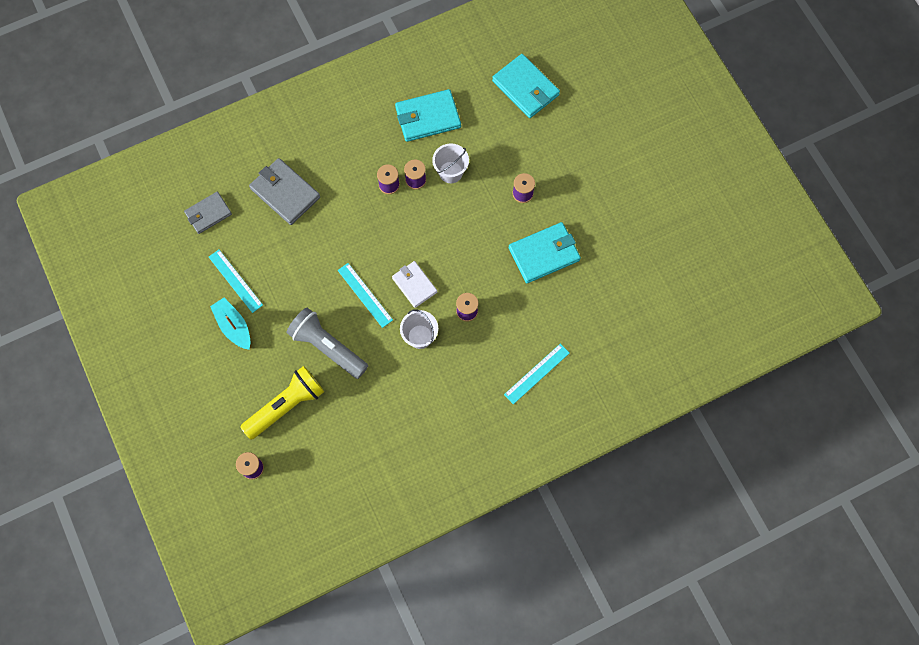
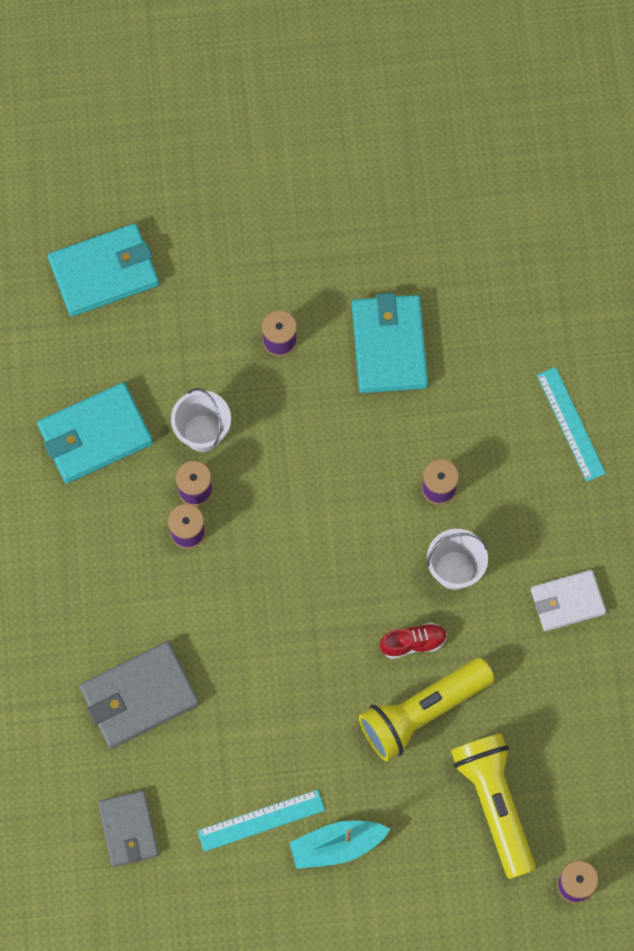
camera: 70 degrees left, 0 degrees up
(327, 347) = (422, 712): grey flashlight -> yellow flashlight
(365, 295) = (358, 629): turquoise ruler -> none
(367, 328) = (413, 643): none -> red shoe
(414, 285) = (369, 550): white wallet -> white wallet (567, 601)
(427, 117) = (95, 435): turquoise wallet -> turquoise wallet turned 60 degrees clockwise

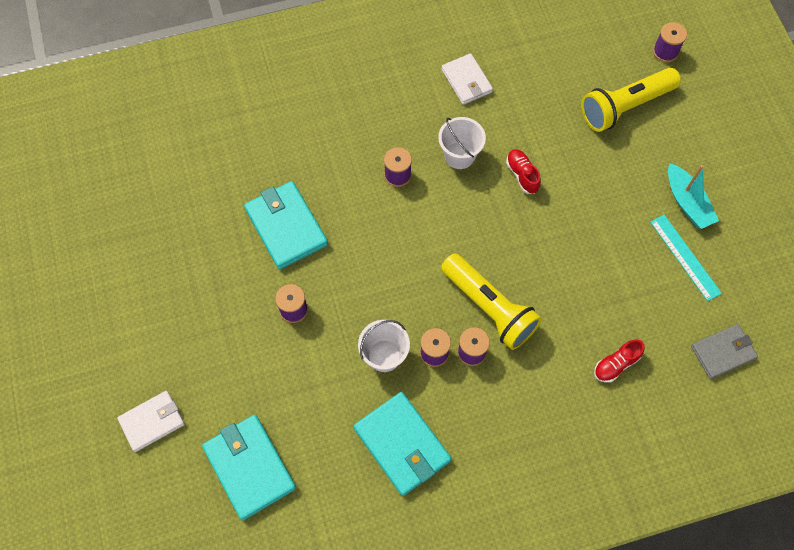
camera: 100 degrees left, 5 degrees down
(139, 696) = (616, 364): grey wallet -> red shoe
(176, 178) = (152, 422): none -> white wallet
(389, 346) = (286, 227): turquoise wallet -> turquoise wallet turned 75 degrees clockwise
(422, 712) = (572, 161): yellow flashlight -> yellow flashlight (489, 307)
(570, 424) = (330, 96): turquoise ruler -> none

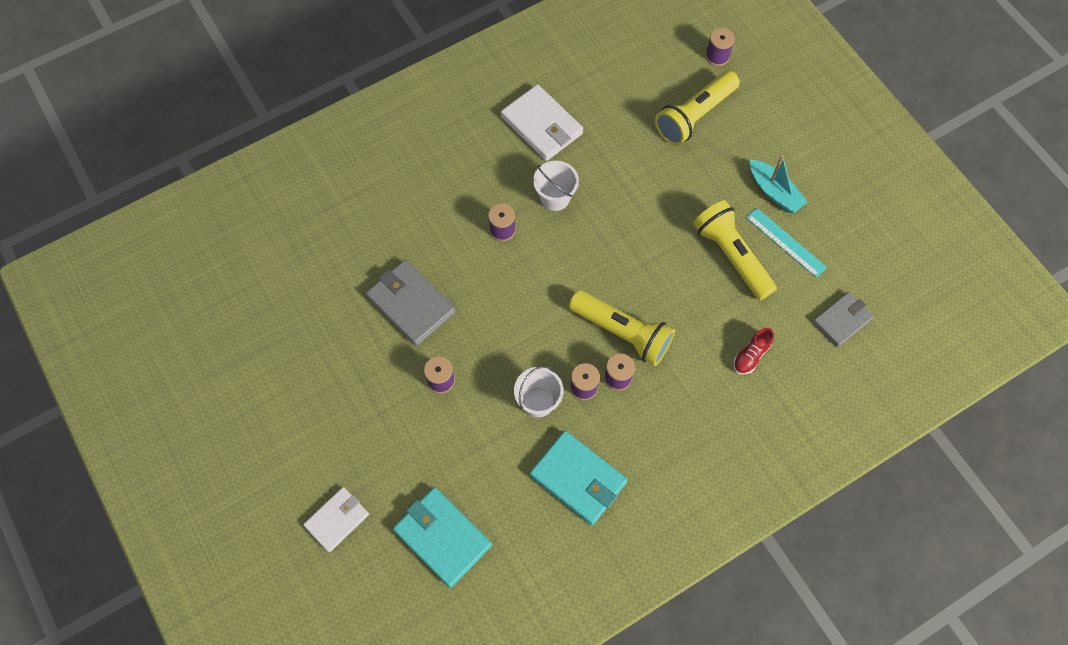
camera: 15 degrees left, 0 degrees up
(286, 227) = (411, 304): turquoise wallet -> grey wallet
(466, 81) = (541, 125): white wallet -> white wallet, size x1.52
(522, 175) = (618, 202): red shoe -> none
(624, 257) = (731, 255): none -> yellow flashlight

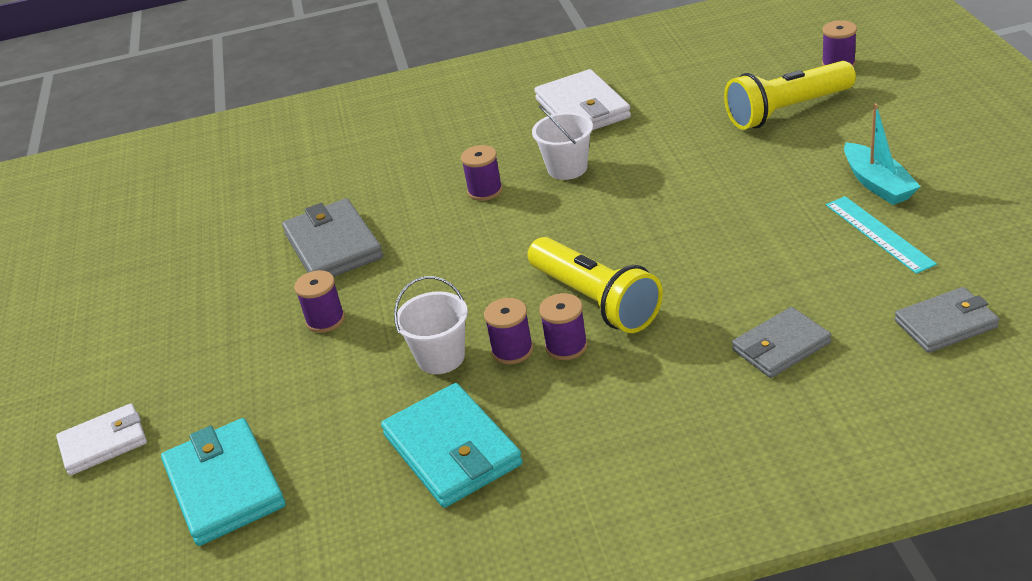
camera: 25 degrees right, 30 degrees down
(731, 255) = (790, 240): yellow flashlight -> none
(751, 355) = (781, 346): red shoe -> grey wallet

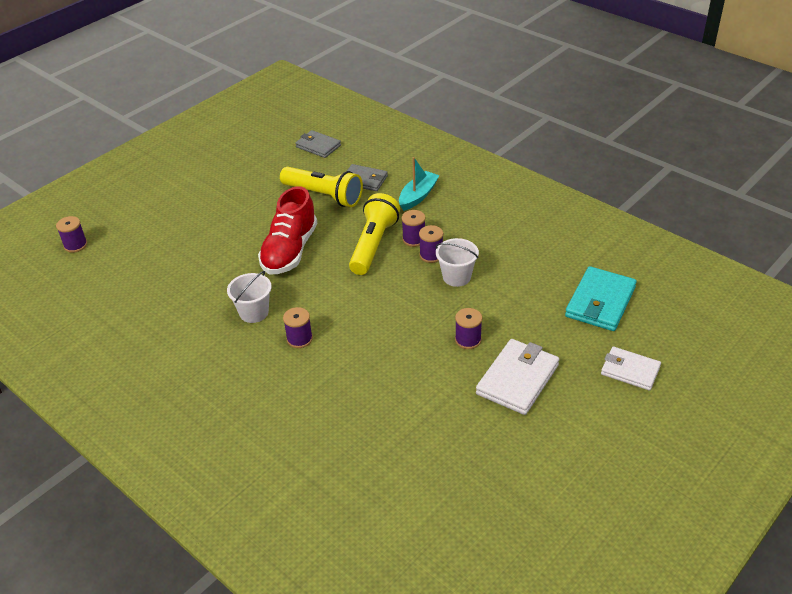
camera: 130 degrees left, 5 degrees up
(333, 245) = (402, 381): grey wallet -> none
(452, 450) = (508, 242): turquoise wallet -> none
(582, 108) = (173, 340): white wallet -> white wallet (517, 379)
(660, 221) = (290, 251): none -> red shoe
(787, 111) = (145, 246): yellow flashlight -> yellow flashlight (323, 196)
(877, 184) = (214, 192): turquoise boat -> turquoise boat (418, 196)
(878, 234) = (260, 179): turquoise ruler -> none

